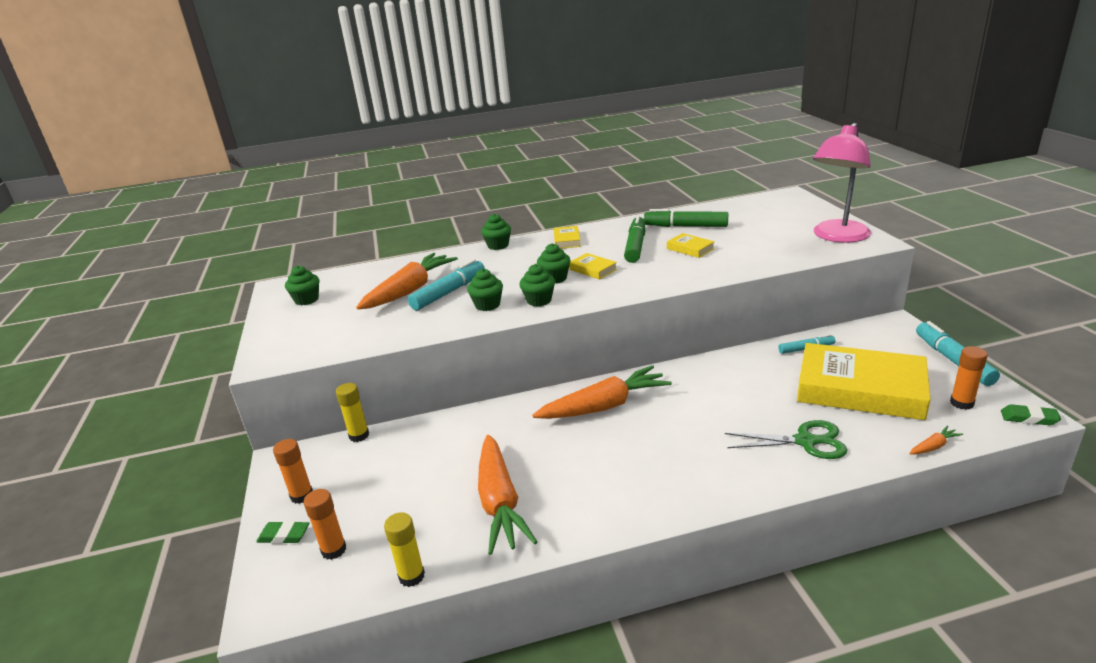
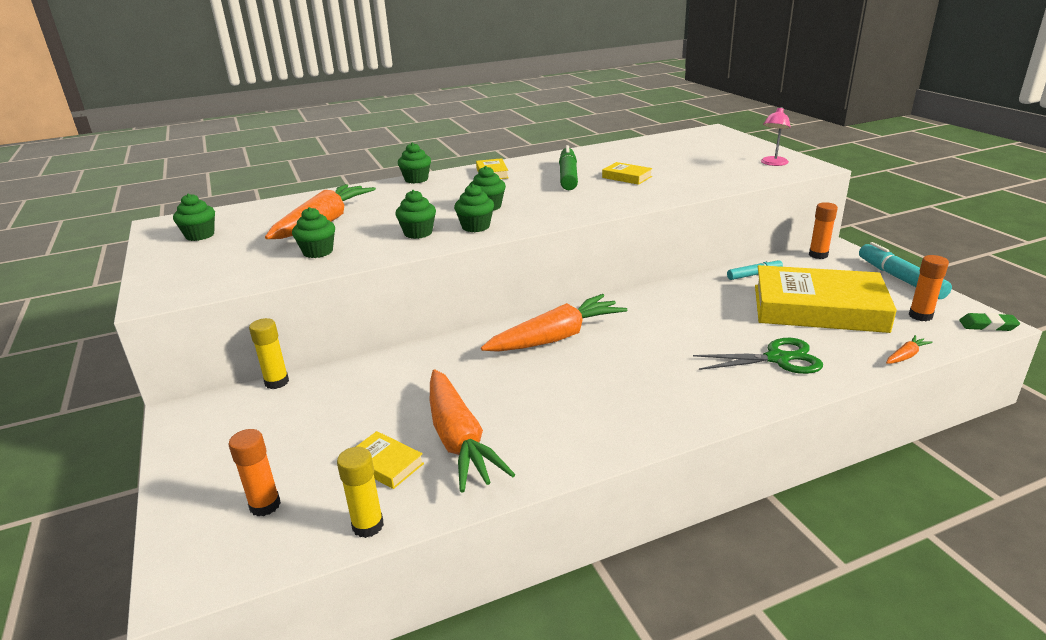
camera: 10 degrees left, 0 degrees up
(284, 536) = (198, 495): green eraser -> none
(302, 496) = (215, 450): orange glue stick -> orange glue stick (818, 255)
(399, 321) = (318, 252): none -> green cupcake
(449, 292) = (370, 223): turquoise marker -> none
(593, 269) = (528, 198): yellow book -> yellow book (385, 464)
(685, 226) = (616, 158): green marker -> none
(837, 237) = (773, 163): pink lamp -> pink lamp, size x0.48

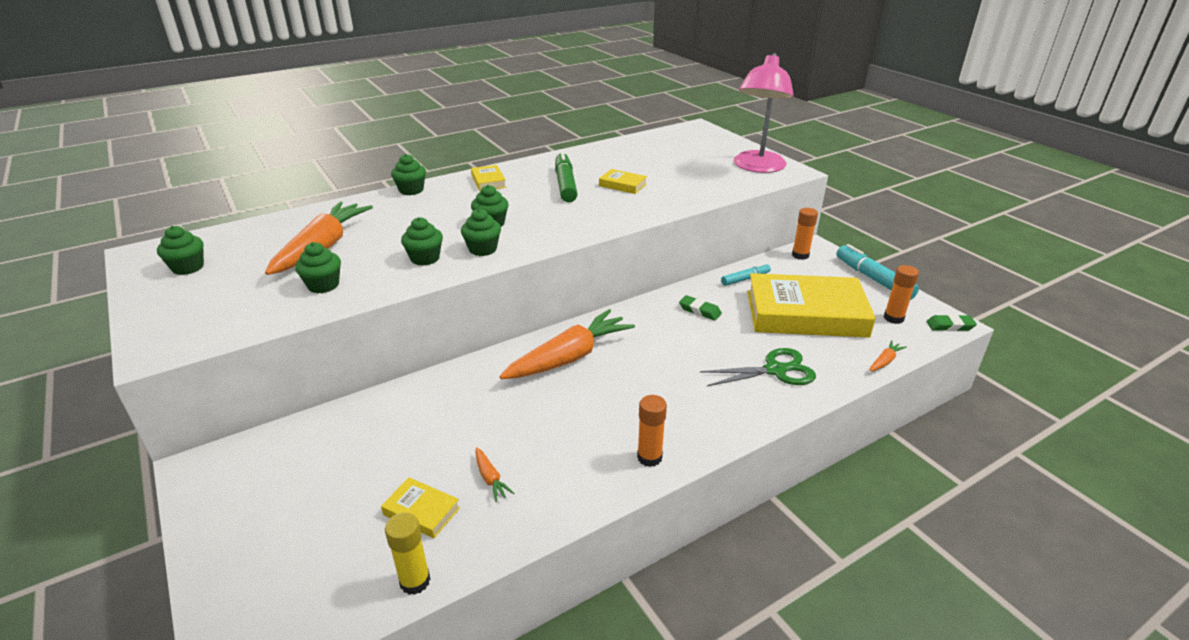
camera: 10 degrees left, 5 degrees up
(265, 505) = (306, 568): orange glue stick -> orange glue stick (649, 457)
(277, 382) = (293, 425): yellow glue stick -> none
(459, 440) = (490, 478): orange carrot -> orange carrot, size x0.40
(700, 301) = (699, 311): none -> green eraser
(773, 163) = (757, 167): pink lamp -> pink lamp, size x2.07

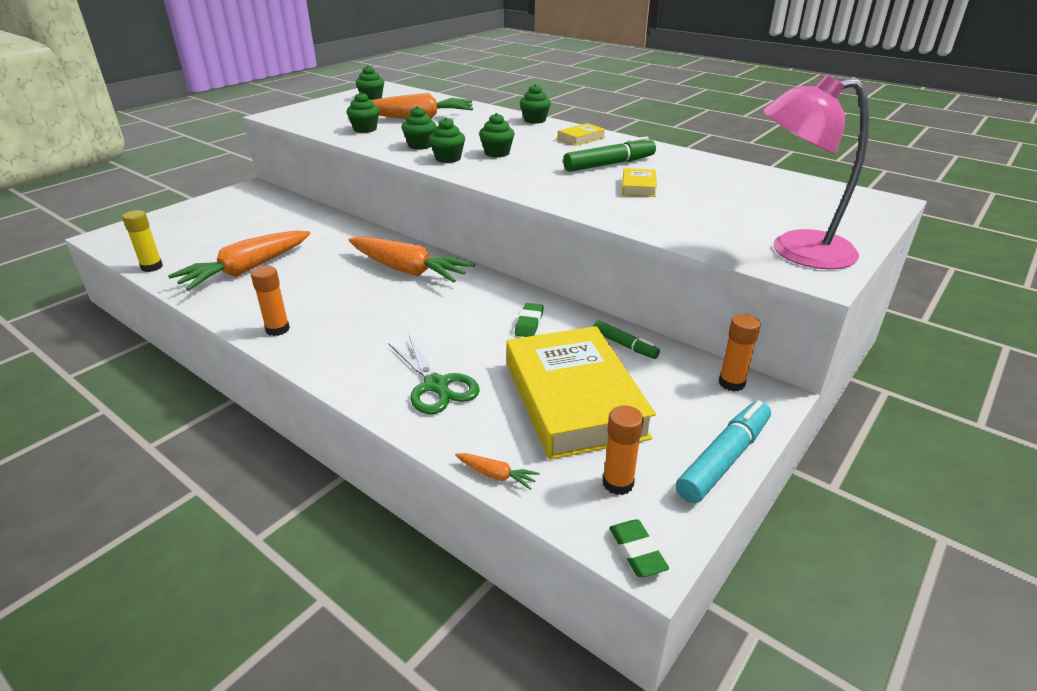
camera: 70 degrees right, 0 degrees up
(421, 511) = (213, 255): yellow book -> none
(490, 478) = (246, 270): orange carrot -> orange carrot, size x2.48
(745, 279) = (624, 345): turquoise marker -> green marker

